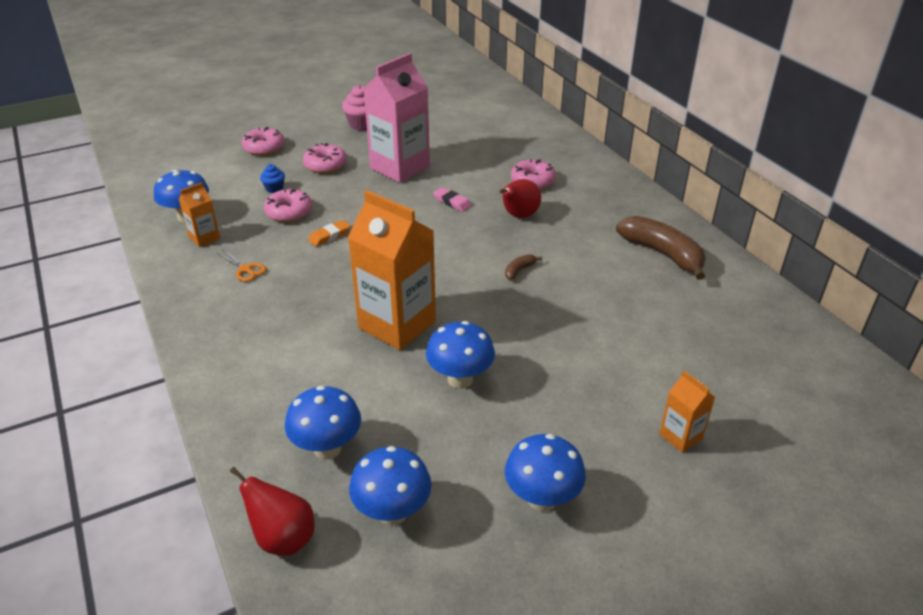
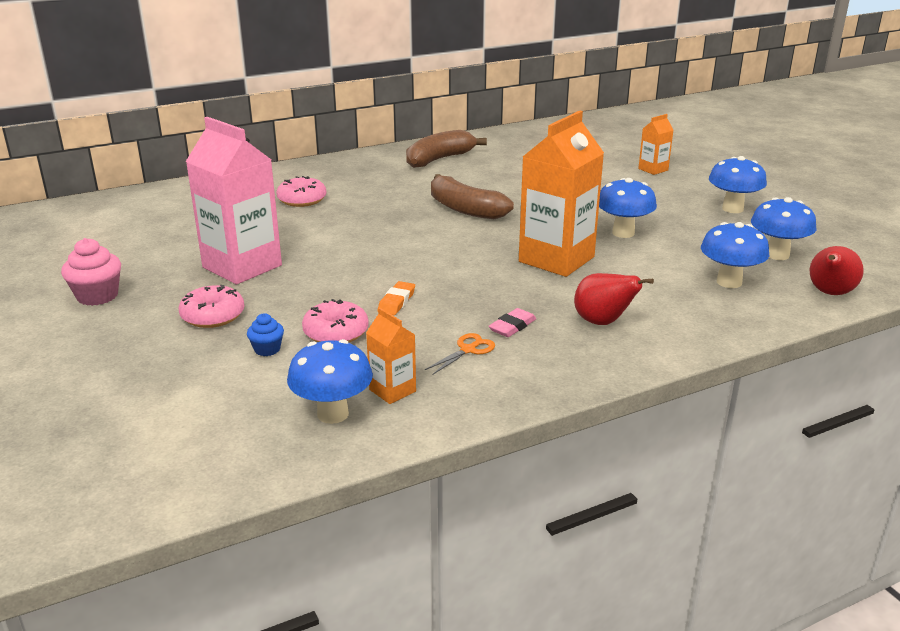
camera: 90 degrees left, 10 degrees down
(264, 148) = (129, 371): pink donut -> none
(329, 236) = (396, 302): orange eraser -> orange eraser turned 60 degrees clockwise
(452, 202) = (334, 237): pink eraser -> pink eraser (512, 326)
(518, 216) = (369, 207): red pear -> red pear (603, 322)
(519, 270) = (465, 209): brown banana -> brown banana, size x2.33

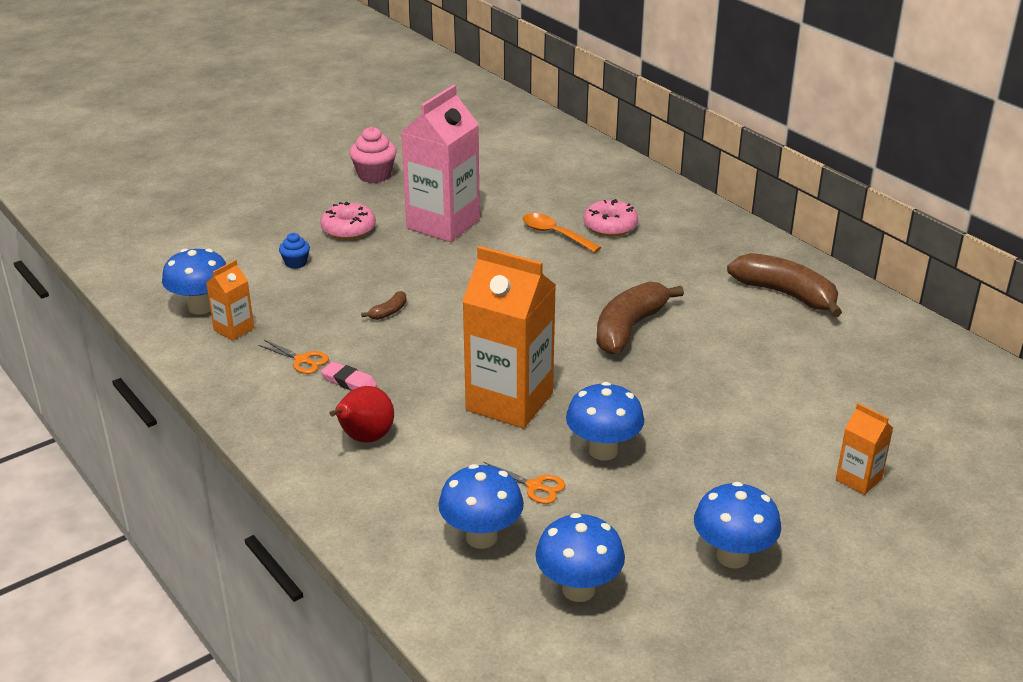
camera: 80 degrees right, 5 degrees up
(300, 221) = (555, 234): none -> orange spoon
(336, 332) = (327, 289): pink donut -> none
(396, 302) = (389, 312): orange eraser -> brown banana
(666, 259) = (535, 486): none -> orange scissors
(829, 293) = (469, 629): red pear -> none

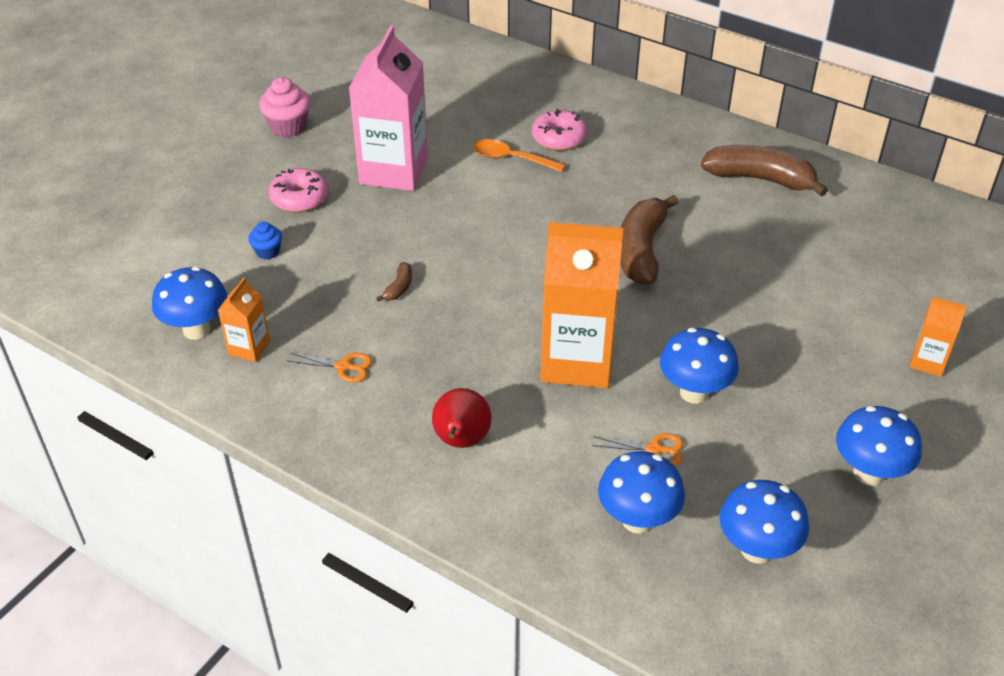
camera: 20 degrees left, 10 degrees up
(349, 382) = (406, 380): pink eraser -> none

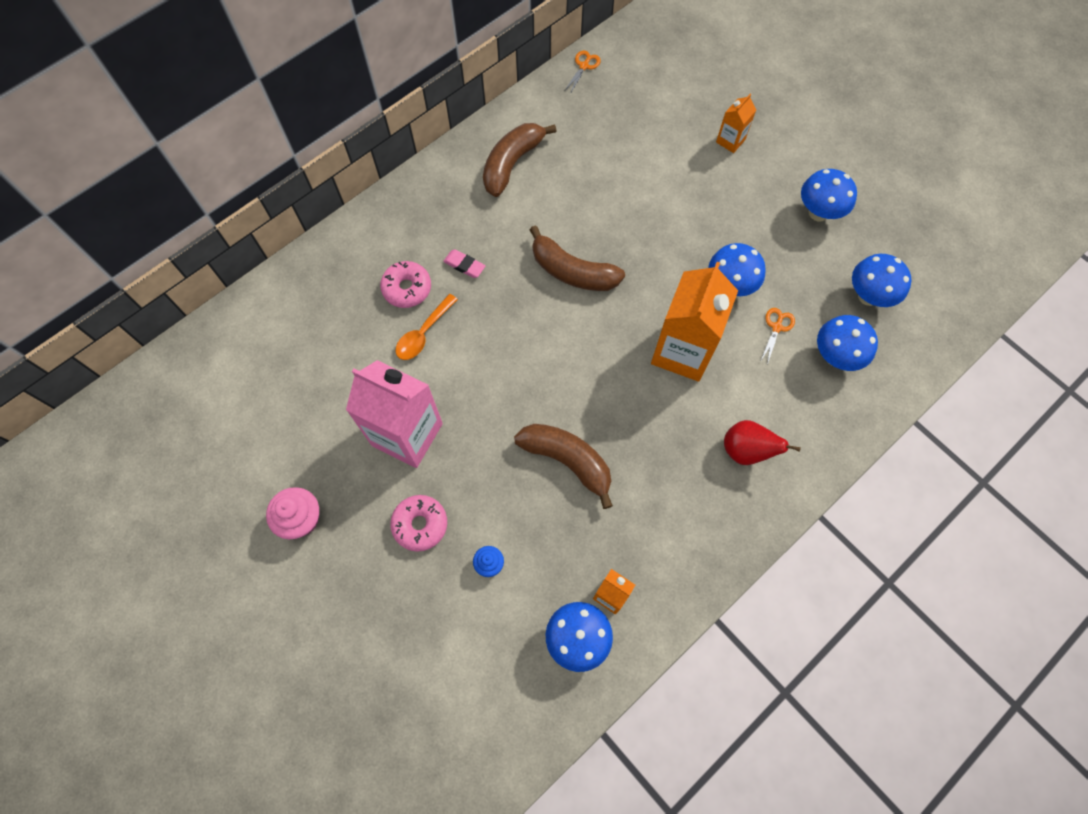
camera: 75 degrees left, 25 degrees up
(343, 367) = (650, 521): orange scissors -> orange scissors (584, 66)
(399, 288) = (567, 461): brown banana -> brown banana, size x2.33
(607, 170) = (464, 265): none -> pink eraser

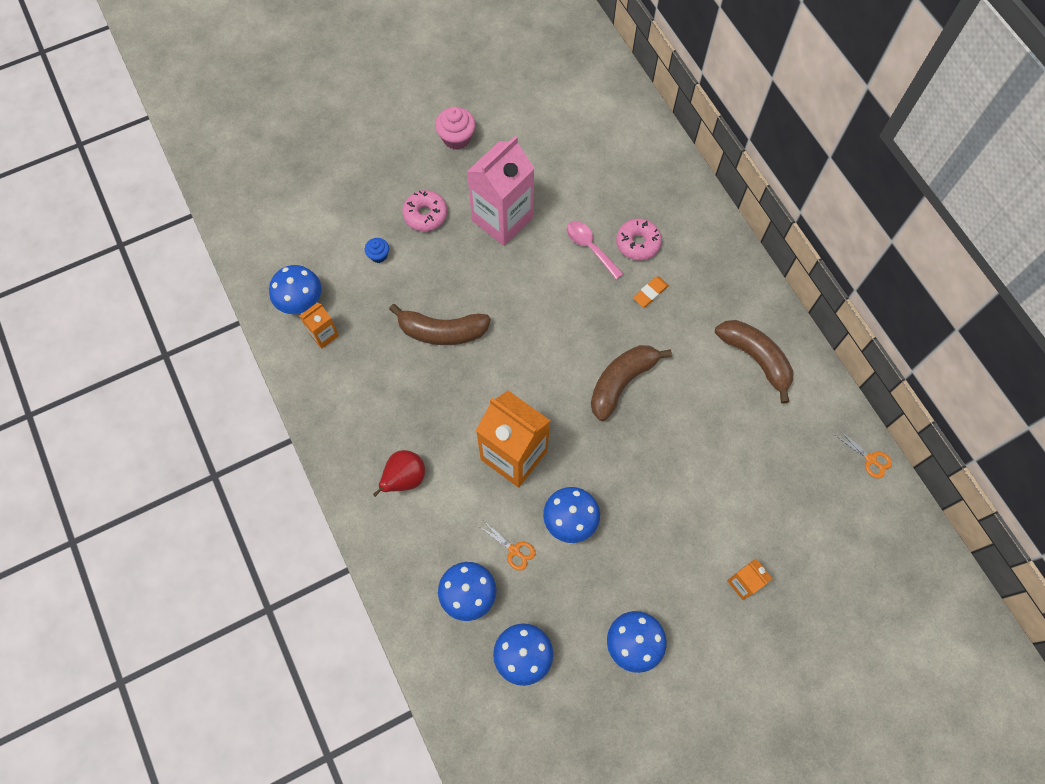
camera: 105 degrees right, 0 degrees up
(423, 333) = (590, 247): orange spoon -> pink spoon
(464, 265) = (650, 293): pink eraser -> orange eraser
(567, 461) = (442, 331): brown banana -> brown banana turned 45 degrees clockwise

